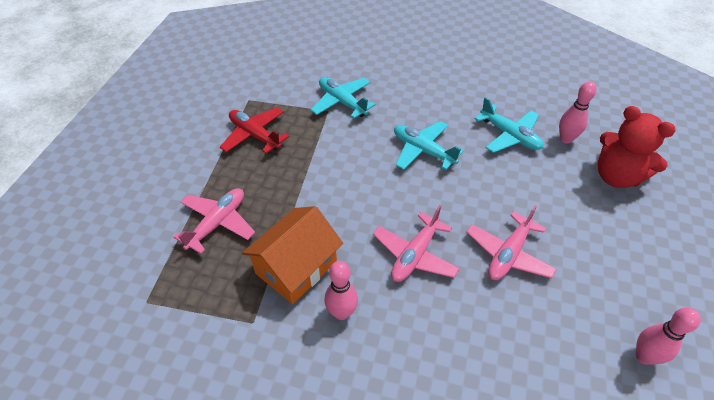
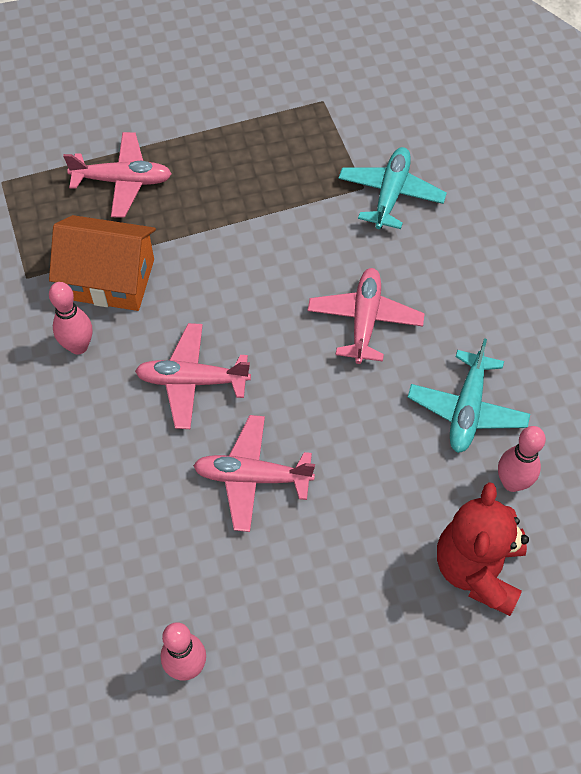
camera: 60 degrees right, 10 degrees up
(255, 135) = (269, 140): red plane -> none
(423, 151) = (364, 320): turquoise plane -> pink plane

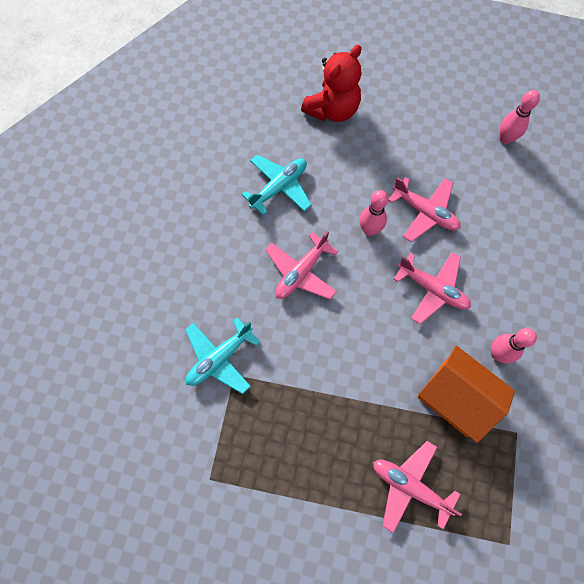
camera: 150 degrees left, 10 degrees up
(512, 482) = (284, 139): pink bowling pin -> pink bowling pin (369, 230)

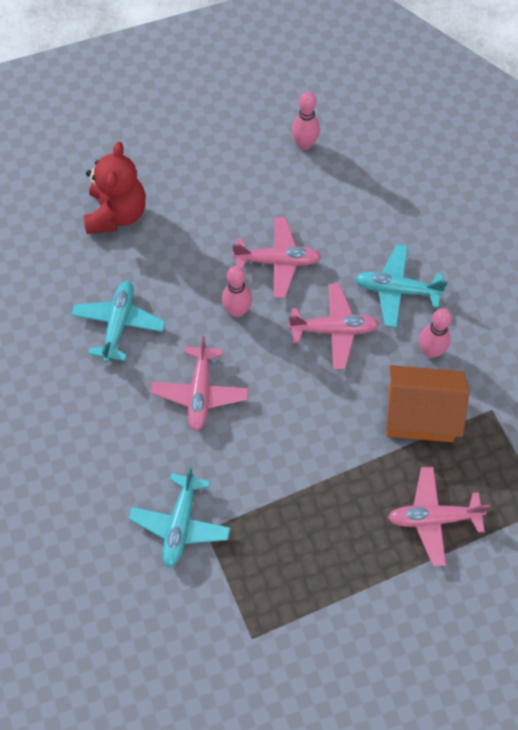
camera: 35 degrees left, 5 degrees down
(503, 290) = (397, 290): none -> turquoise plane

